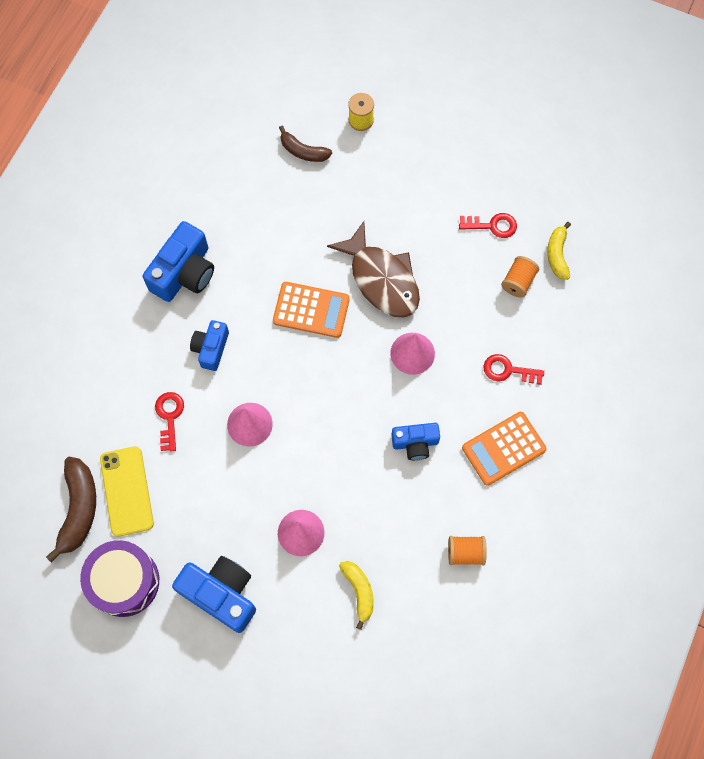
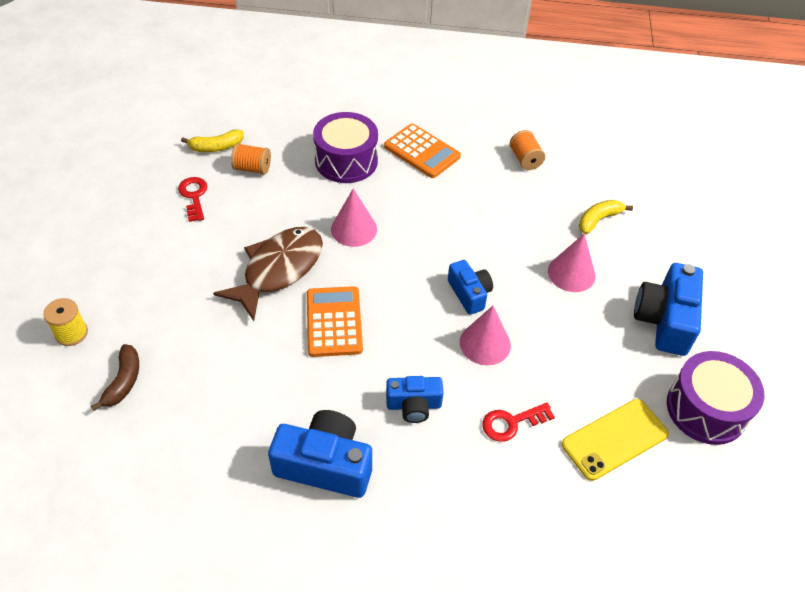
camera: 110 degrees left, 20 degrees down
(79, 509) = (661, 483): brown banana -> none
(415, 443) = (444, 209): blue camera -> blue camera (469, 294)
(508, 370) = (346, 161): red key -> purple drum

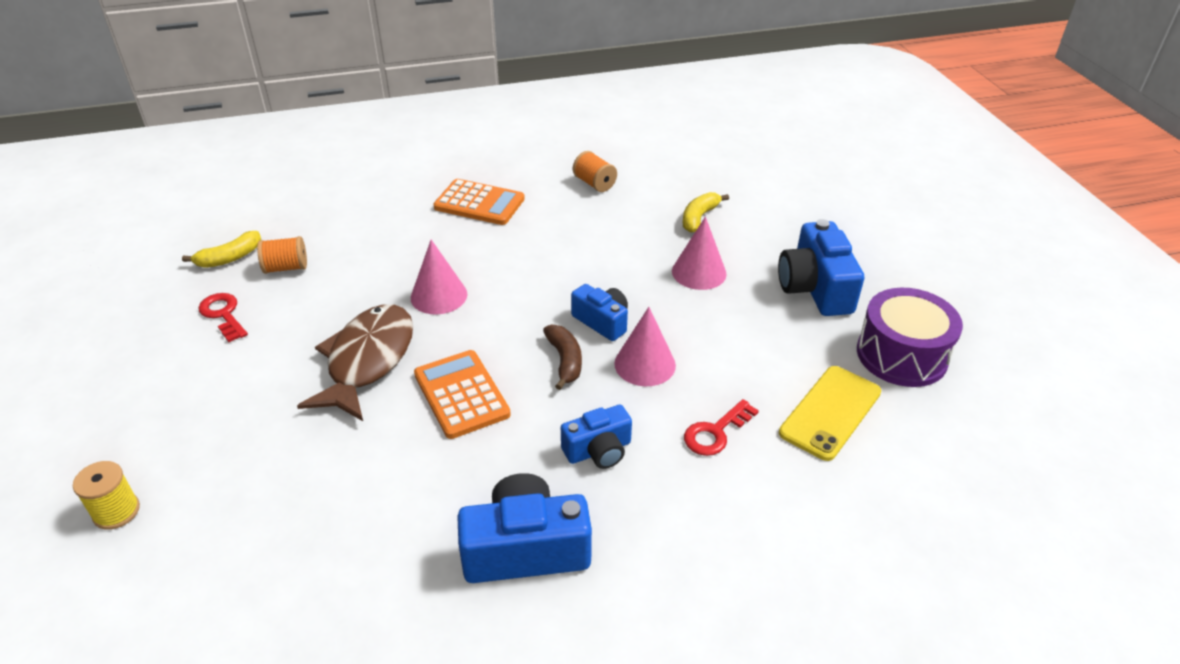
camera: 20 degrees left, 10 degrees down
(124, 381) = (216, 544): brown banana -> brown banana (565, 361)
(346, 161) = (397, 233): purple drum -> none

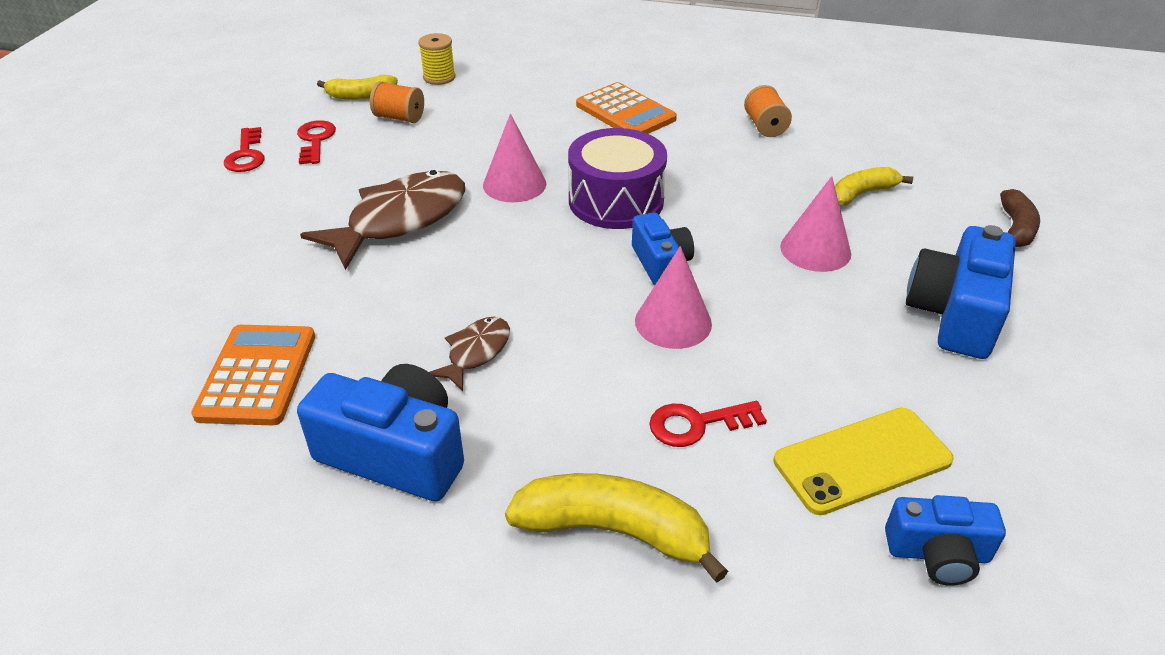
camera: 30 degrees right, 0 degrees up
(116, 511) = (100, 269): yellow spool -> yellow spool (439, 77)
(166, 351) = (246, 155): none -> red key
(461, 394) = (459, 281): orange calculator -> orange calculator (257, 375)
(522, 446) = (476, 352): none -> brown fish
(565, 361) = (588, 287): brown banana -> brown banana (1016, 229)
(598, 450) = (550, 389): blue camera -> blue camera (937, 554)
(719, 530) = (613, 531): none -> yellow banana
(901, 355) = (1019, 432): purple drum -> purple drum (616, 201)

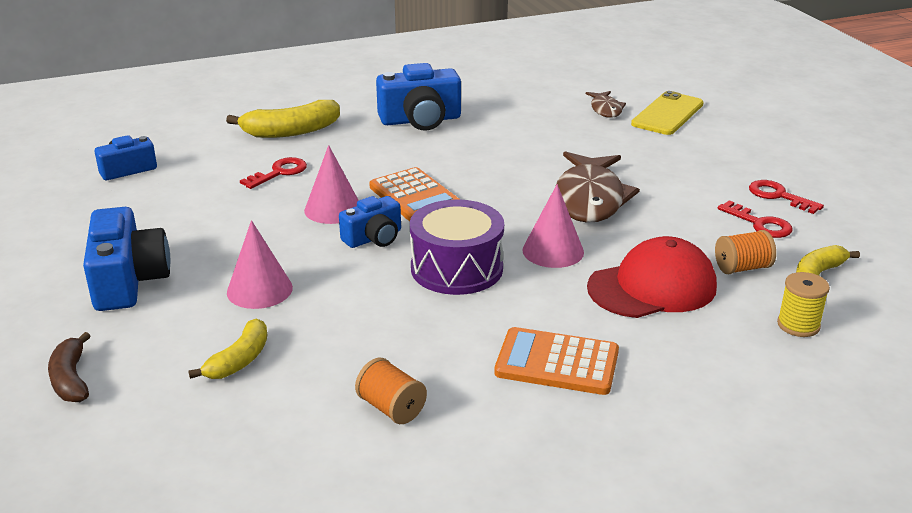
camera: 145 degrees right, 10 degrees down
(257, 375) = (530, 119): orange calculator -> orange calculator (415, 197)
(476, 352) = (434, 159): brown fish -> brown fish (605, 109)
(486, 130) = (652, 287): none -> red cap
(661, 263) = (374, 238): blue camera -> blue camera turned 75 degrees counterclockwise
(862, 460) = (176, 187): yellow phone -> yellow phone (667, 114)

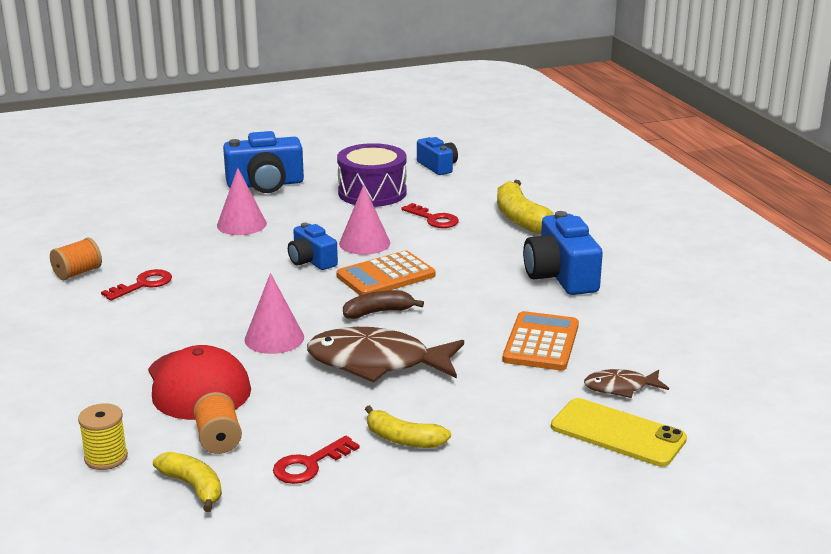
camera: 90 degrees right, 5 degrees down
(71, 379) = (155, 182): brown banana -> brown banana (378, 312)
(239, 360) = (155, 224): yellow banana -> yellow banana (403, 439)
(456, 268) = (254, 294): purple drum -> purple drum (372, 192)
(557, 362) = (102, 333): orange calculator -> orange calculator (541, 342)
(778, 196) = (378, 489): red key -> red key (143, 285)

